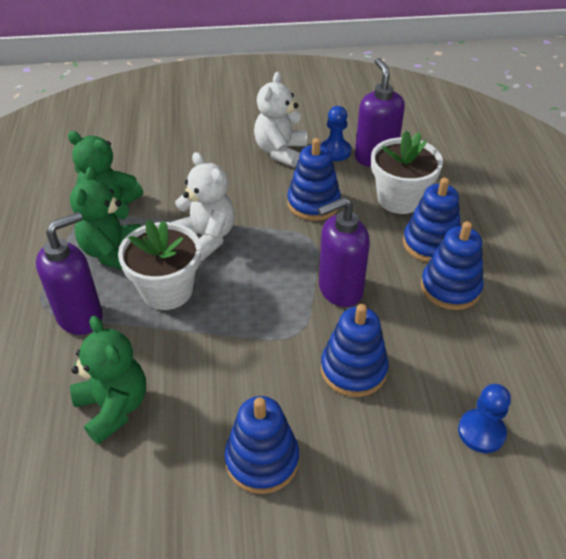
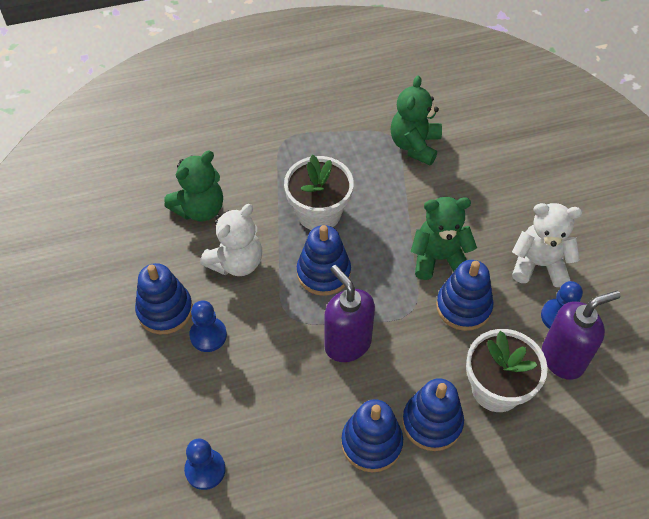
camera: 80 degrees right, 10 degrees up
(80, 317) = (280, 165): purple soap dispenser -> none
(112, 252) = (354, 165): green teddy bear -> green teddy bear (438, 258)
(207, 237) = (390, 227): white teddy bear -> white teddy bear (236, 262)
(308, 414) = (208, 335): none -> blue pawn
(353, 369) = (257, 364): blue stacking toy -> blue stacking toy (323, 273)

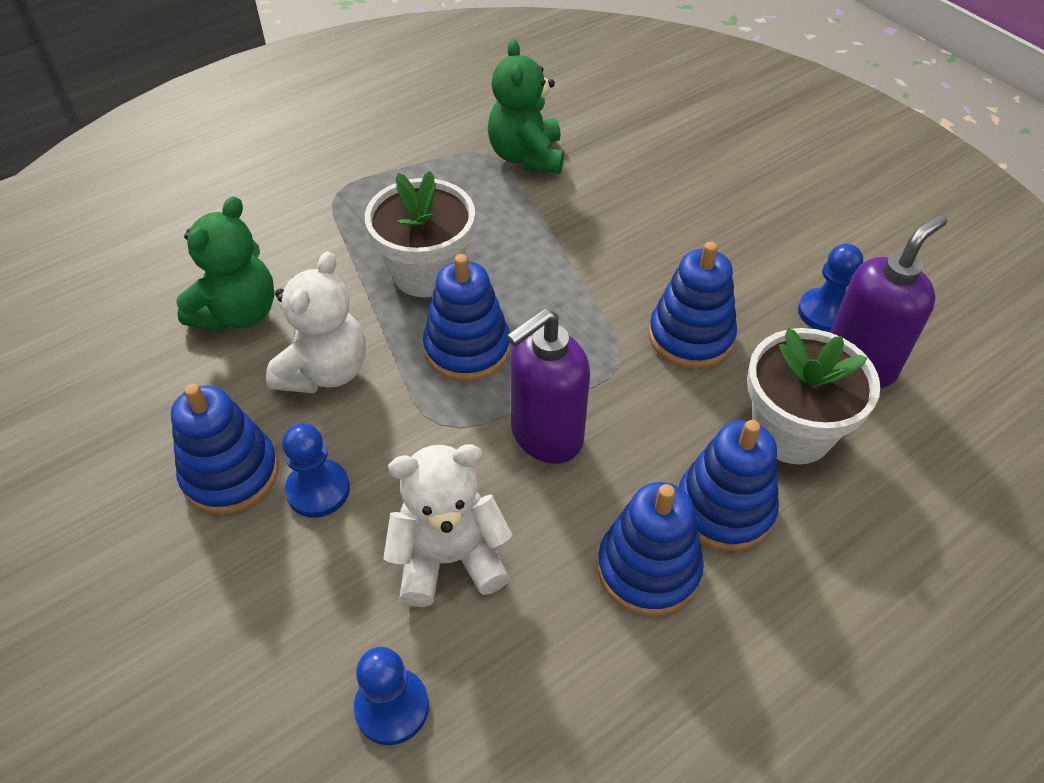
camera: 20 degrees left, 5 degrees down
(347, 343) = (546, 436): purple soap dispenser -> purple soap dispenser turned 75 degrees counterclockwise
(438, 258) = (626, 285): green teddy bear -> none
(539, 264) = (764, 256): white teddy bear -> white teddy bear (449, 558)

